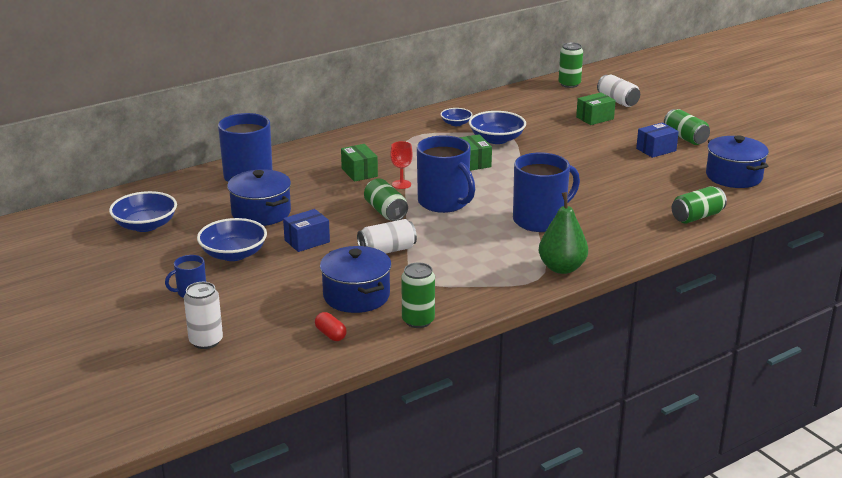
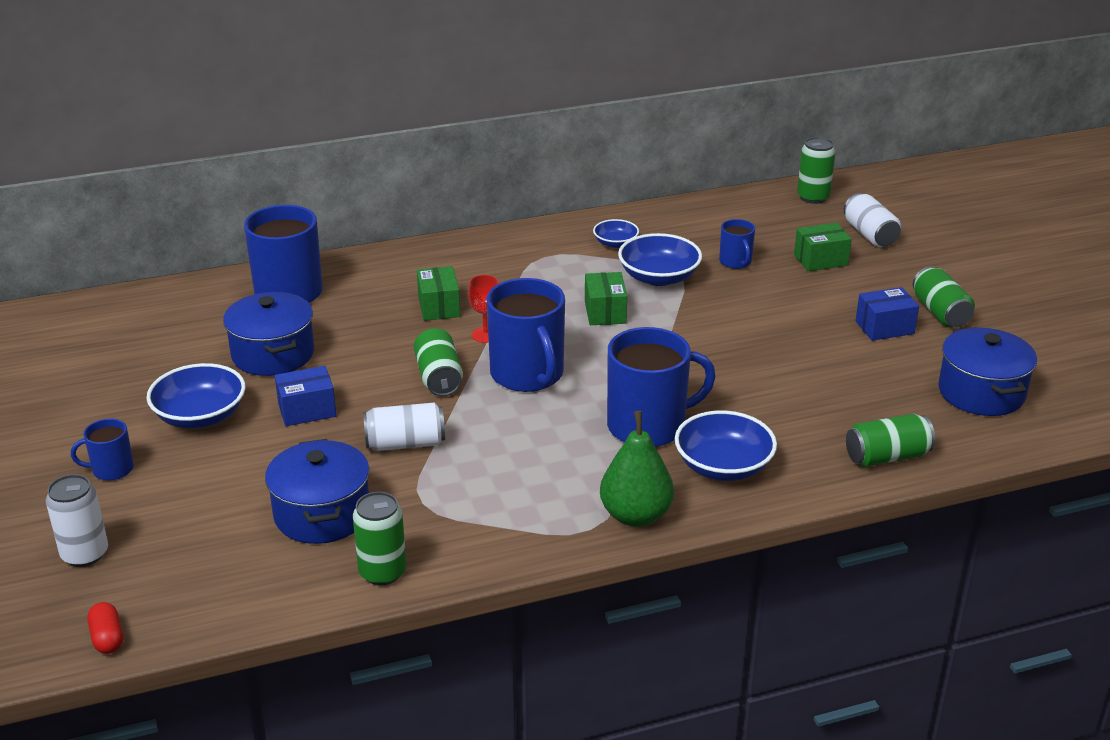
camera: 15 degrees right, 5 degrees up
(145, 225) = (116, 351): blue bowl -> blue bowl (723, 466)
(330, 334) = (252, 573): red capsule -> red capsule (107, 638)
(541, 125) = (736, 262): none -> blue mug

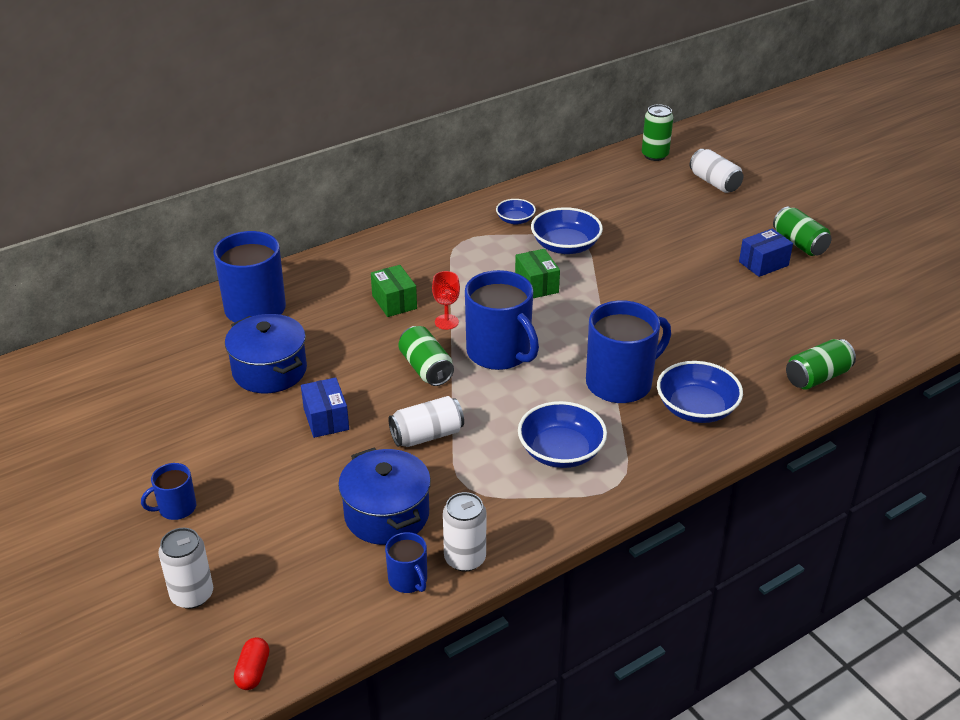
camera: 15 degrees left, 5 degrees up
(107, 638) = (253, 671): red capsule -> red capsule turned 45 degrees clockwise
(200, 416) = (232, 441): blue bowl -> blue bowl (561, 451)
(307, 410) = (326, 419): blue box -> blue box turned 75 degrees counterclockwise
(382, 572) = (465, 558): green can -> white can
(636, 516) = (648, 466): green pear -> none
(736, 262) = (621, 222): blue mug -> blue mug (408, 580)
(820, 260) = (687, 211): green box -> none
(981, 392) = (861, 308): blue pot -> none

